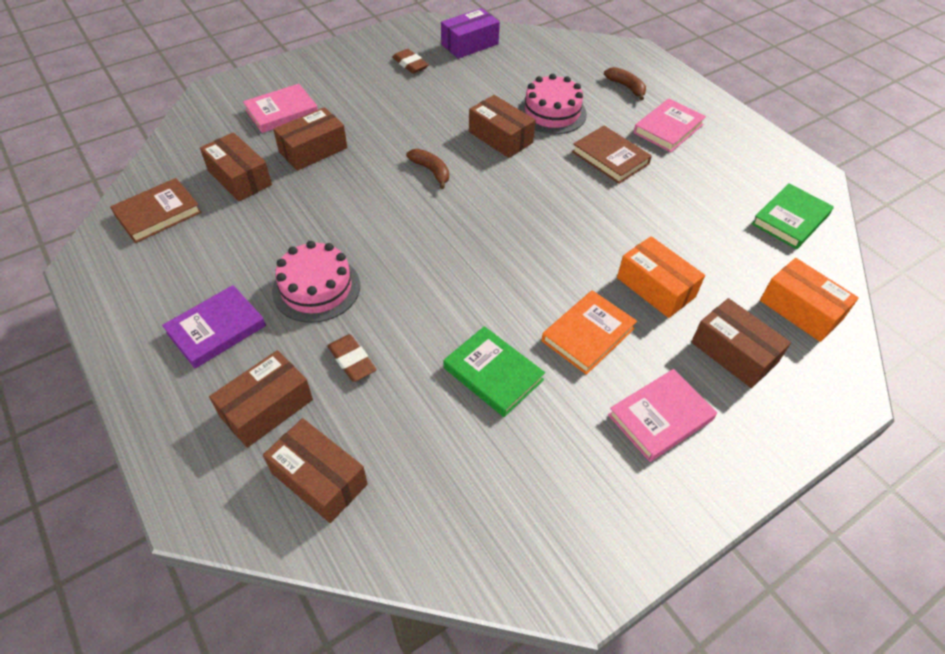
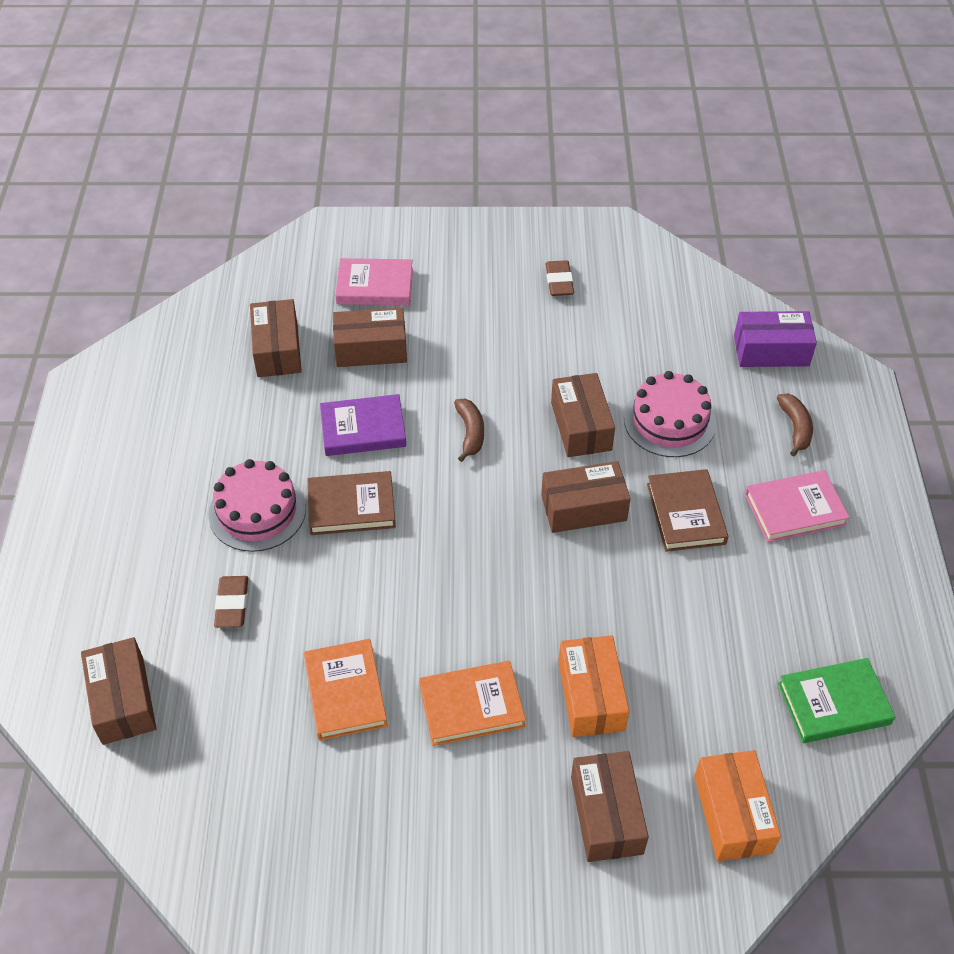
camera: 35 degrees right, 0 degrees up
(158, 213) = (178, 355): brown book -> brown book (351, 506)
(216, 329) = (143, 507): purple book -> purple book (363, 429)
(266, 408) = (129, 609): brown box -> brown box (583, 508)
(469, 44) = (652, 282): purple box -> purple box (771, 350)
(493, 374) = (345, 692): green book -> orange book
(660, 417) = (465, 832): pink book -> none

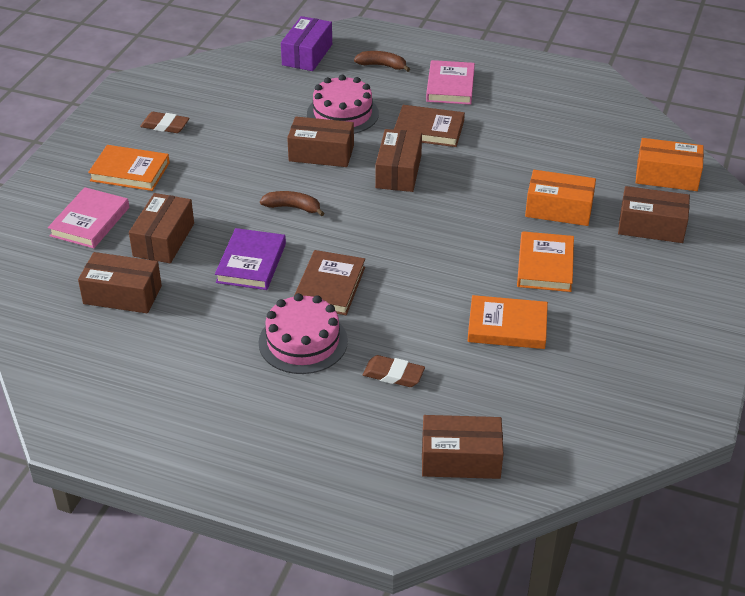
camera: 70 degrees left, 10 degrees down
(467, 284) = (130, 172): none -> orange book
(833, 703) = (603, 116): green book -> none

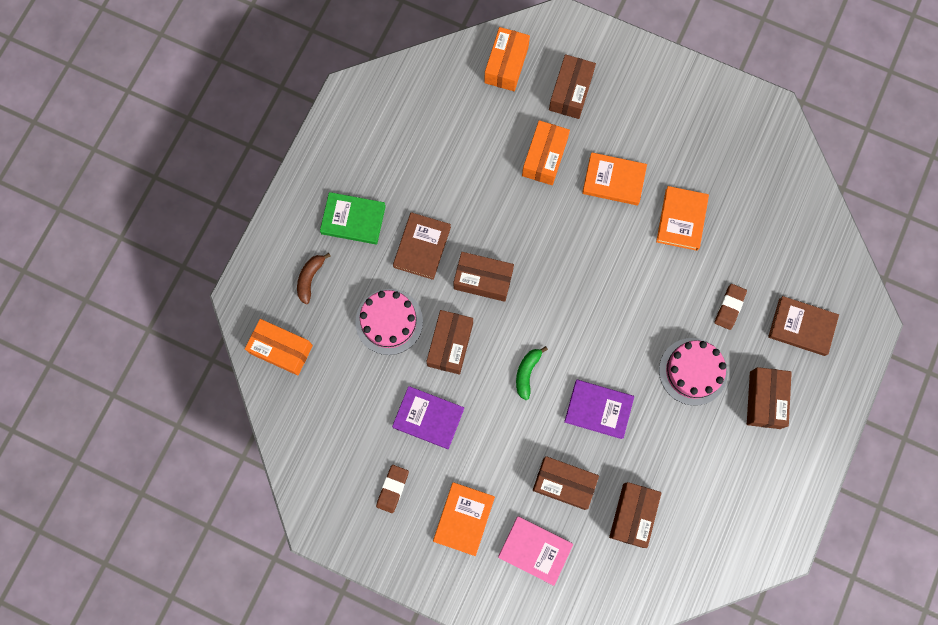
camera: 85 degrees left, 35 degrees up
(239, 143) = (428, 418): none -> purple book
(292, 207) = (527, 373): brown banana -> green banana
(307, 54) = (281, 349): purple box -> orange box
(330, 286) = (630, 347): brown book -> brown book (801, 327)
(450, 86) = (353, 219): pink book -> green book
(460, 459) = (810, 270): brown box -> brown box (765, 400)

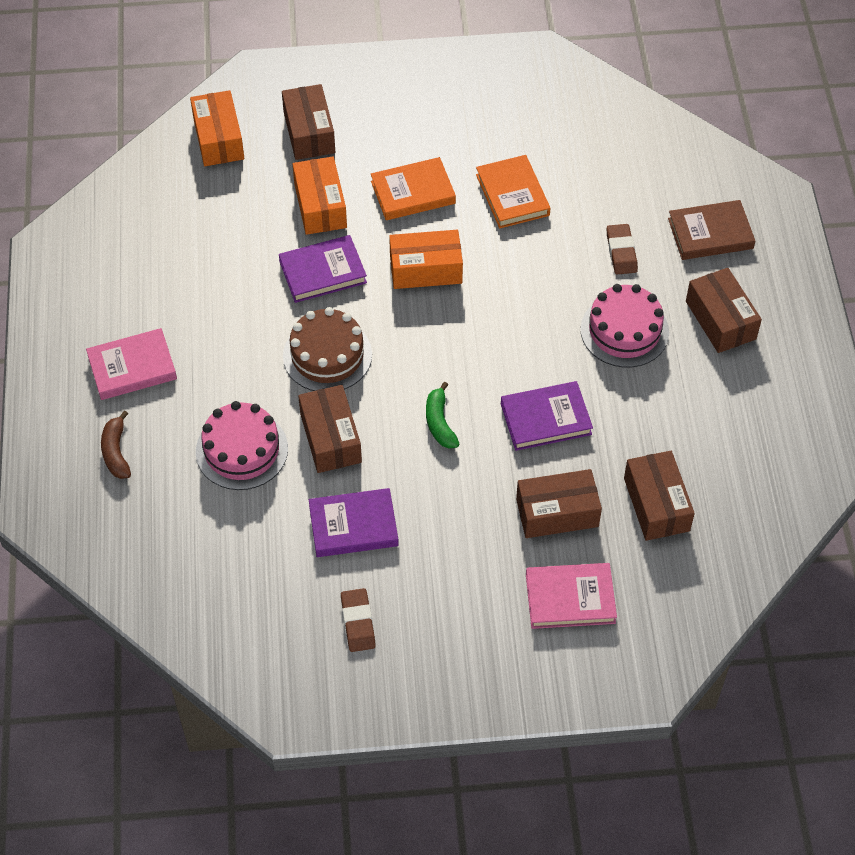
camera: 30 degrees left, 20 degrees down
(281, 349) = (125, 543): orange box -> orange box (425, 269)
(353, 219) = (132, 367): green book -> pink book
(422, 247) = (233, 356): brown book -> none
(464, 519) = (464, 609): orange book -> none
(483, 280) = (327, 355): brown box -> brown cake
(516, 212) = (323, 272): none -> purple book

